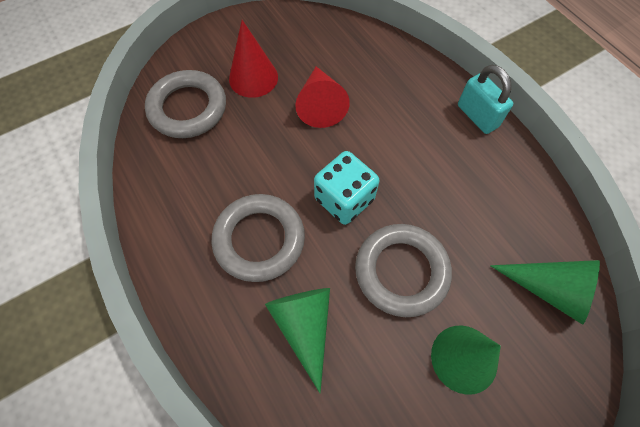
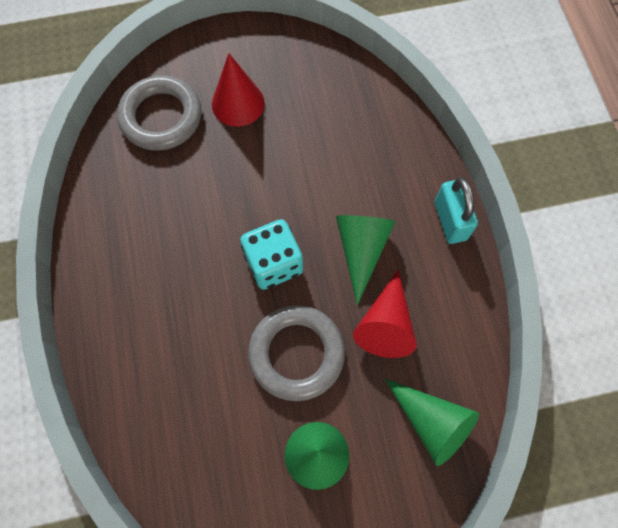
camera: 20 degrees right, 5 degrees up
(259, 240) = (177, 276): grey ring -> none
(304, 326) = (185, 372): green cone -> green cone (361, 250)
(320, 105) = (293, 155): red cone -> red cone (385, 324)

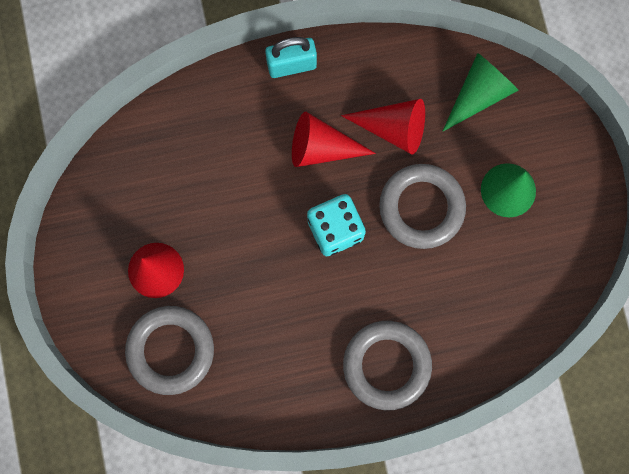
camera: 90 degrees left, 10 degrees up
(127, 314) = (386, 365): none -> grey ring
(361, 250) = (321, 148): green cone -> red cone

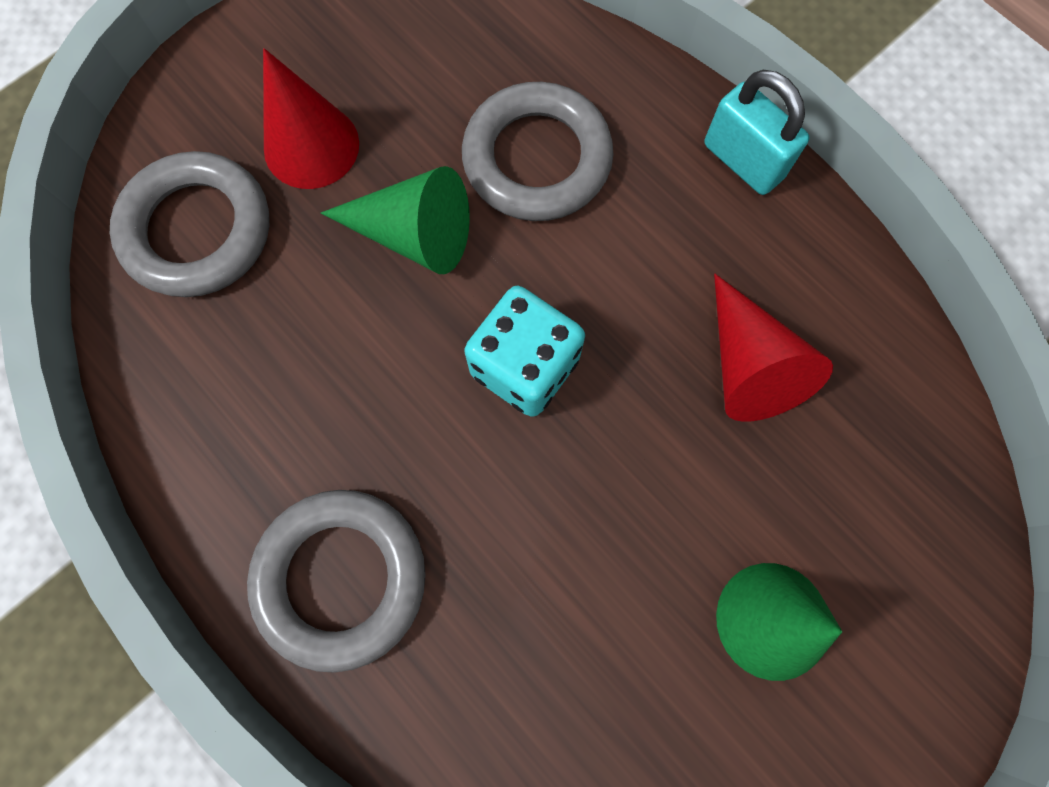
camera: 60 degrees right, 5 degrees down
(321, 148) = (643, 273): red cone -> none
(421, 207) = (646, 485): grey ring -> grey ring (537, 159)
(479, 94) = (903, 473): green cone -> green cone (413, 235)

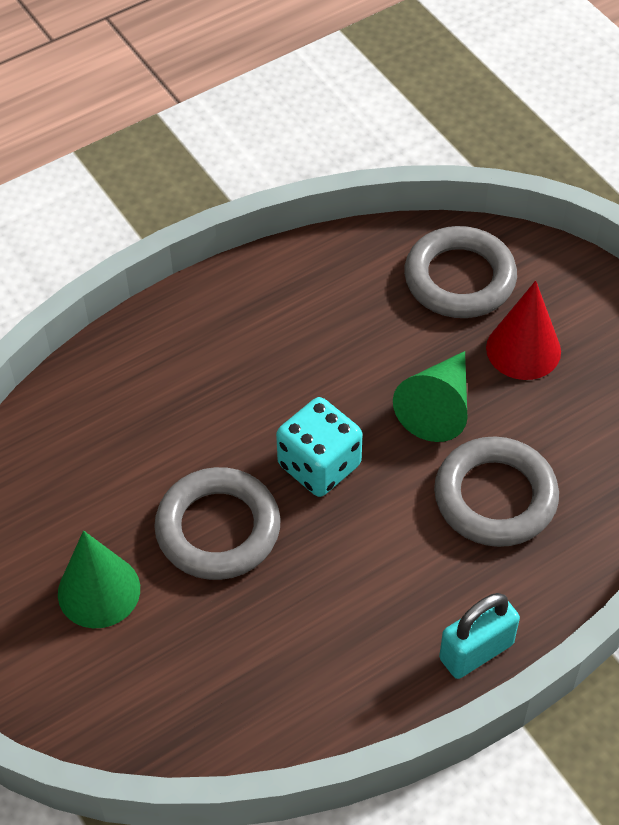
camera: 100 degrees right, 20 degrees down
(341, 578) = (193, 343): grey ring -> grey ring (218, 529)
(748, 365) = (291, 615): red cone -> none

